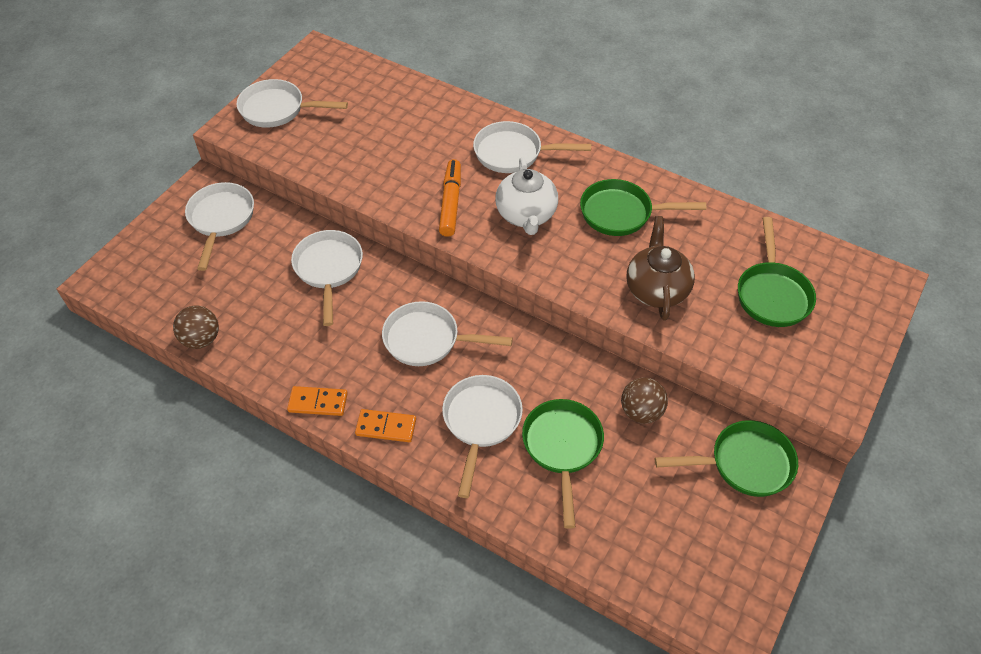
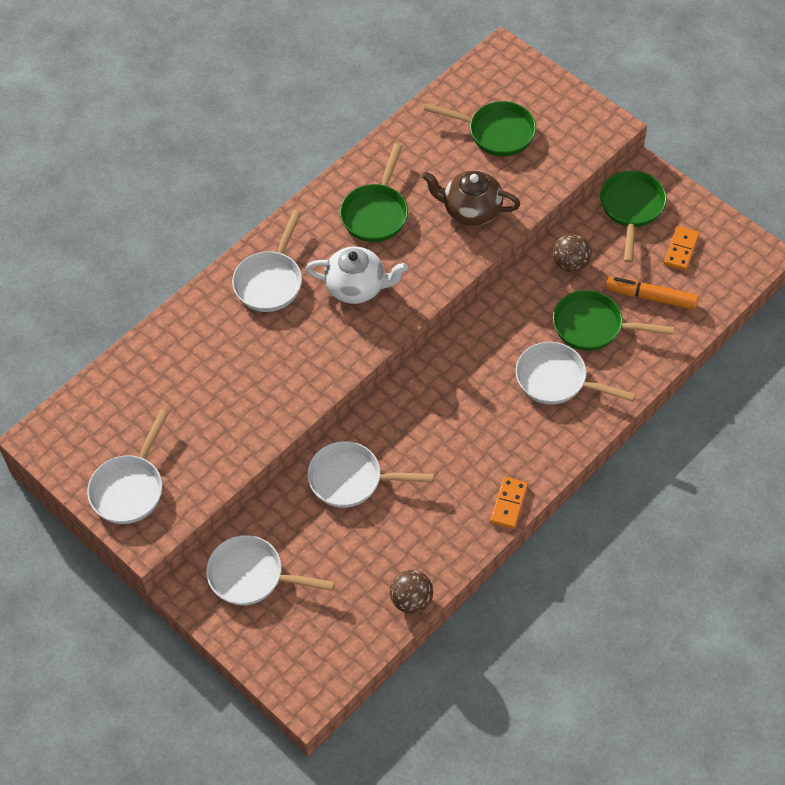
camera: 75 degrees left, 5 degrees up
(386, 427) = (546, 452): orange domino -> orange domino (681, 250)
(427, 340) = (459, 406): white pan -> none
(450, 203) = (322, 346): orange marker -> orange marker (651, 297)

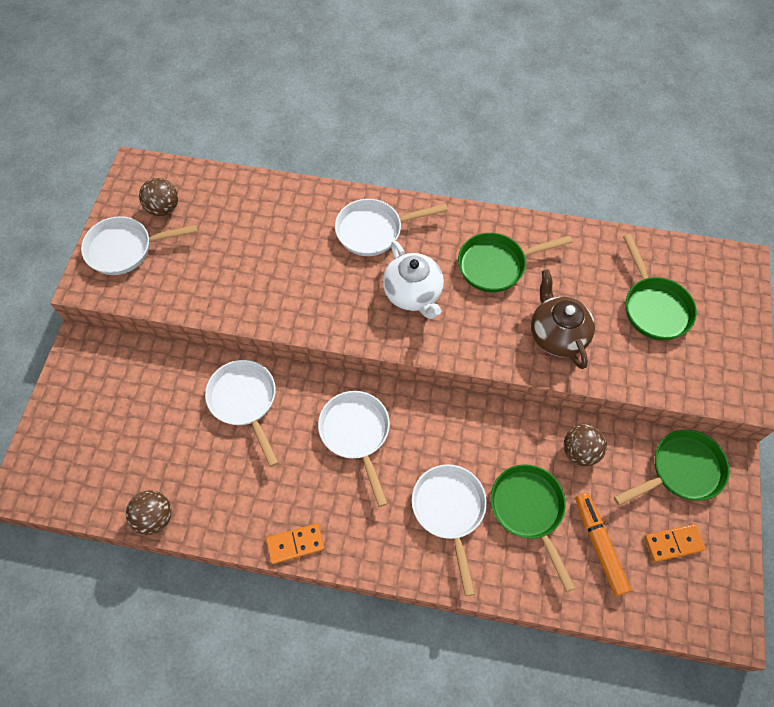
camera: 55 degrees right, 5 degrees up
(107, 435) = (163, 208): none -> brown ball
(252, 576) = (115, 382): white pan -> white pan (356, 434)

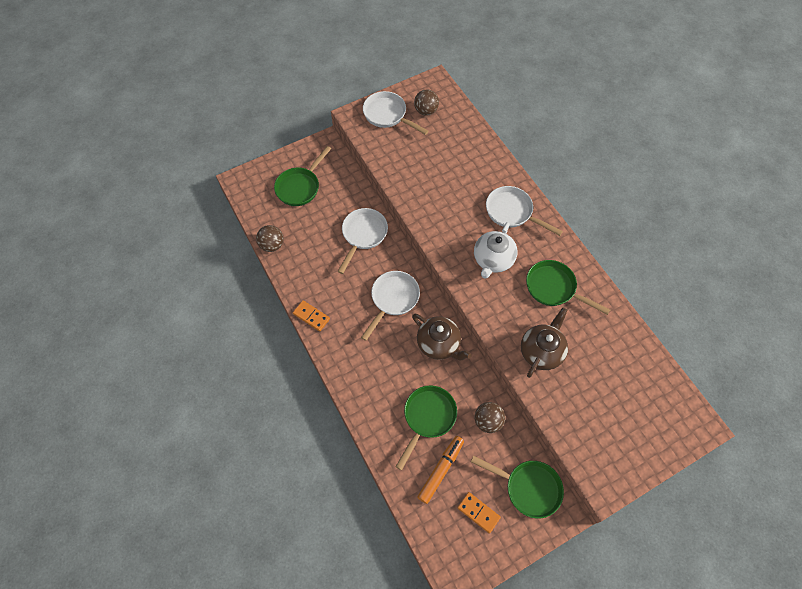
camera: 50 degrees right, 0 degrees up
(449, 511) = (391, 376): white pan -> none
(452, 429) = (439, 344): none -> brown teapot
(654, 307) = (614, 393): green pan -> green pan (300, 187)

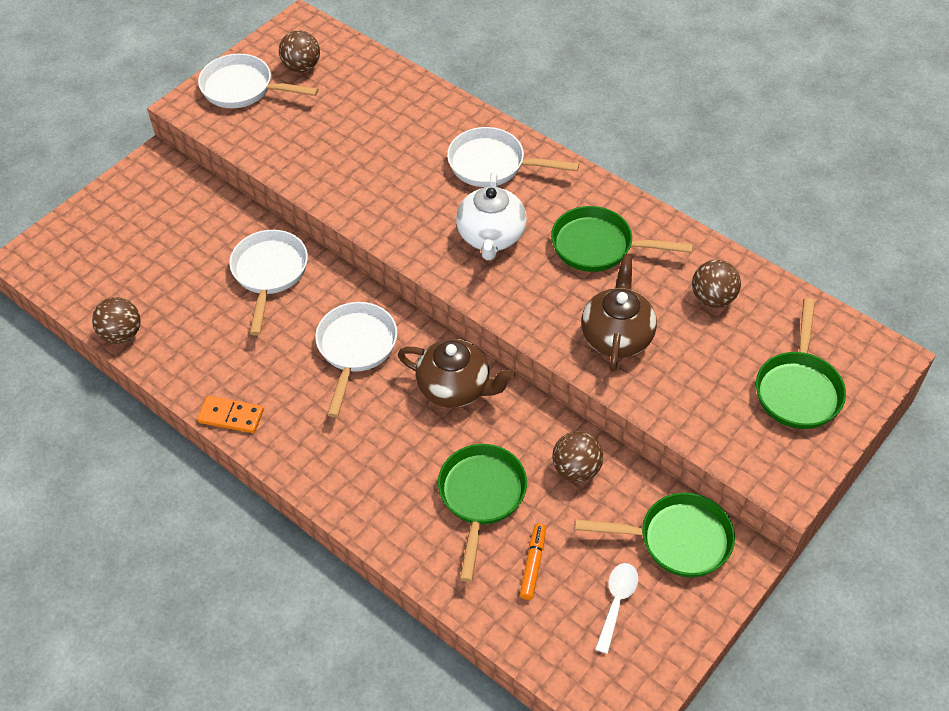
camera: 20 degrees left, 10 degrees down
(300, 187) = (136, 236): green pan -> green pan (798, 389)
(440, 470) = (533, 564): orange marker -> orange marker, size x0.65
(478, 512) = (616, 602): orange domino -> white spoon
(609, 347) = (712, 298): none -> brown ball

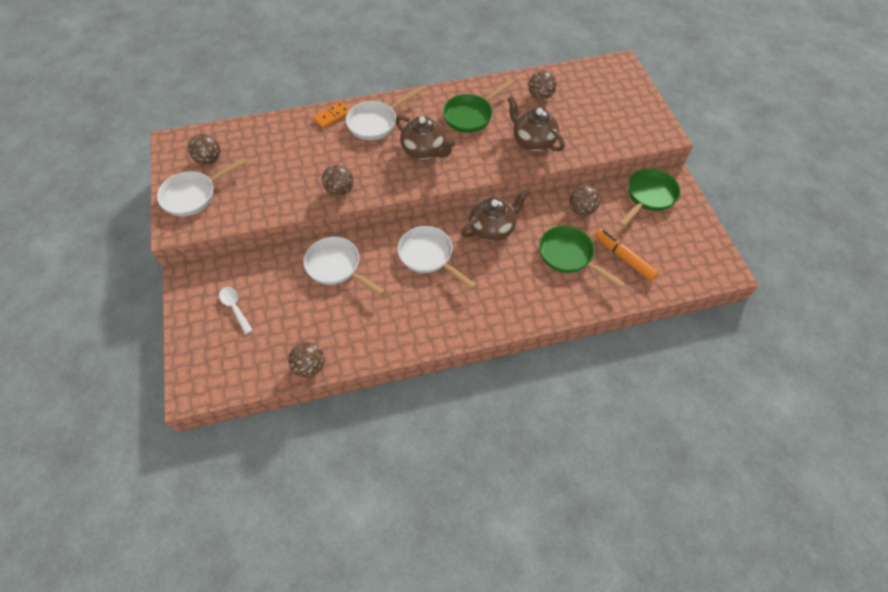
camera: 55 degrees left, 5 degrees up
(231, 416) = (424, 340): orange domino -> orange domino (332, 116)
(356, 199) = (340, 190): none -> brown ball
(491, 237) = (424, 150): white teapot -> brown teapot
(533, 564) = (624, 258): orange marker -> orange marker, size x1.53
(616, 602) = (667, 238): white spoon -> white spoon (235, 307)
(798, 389) = (616, 100): green pan -> none

